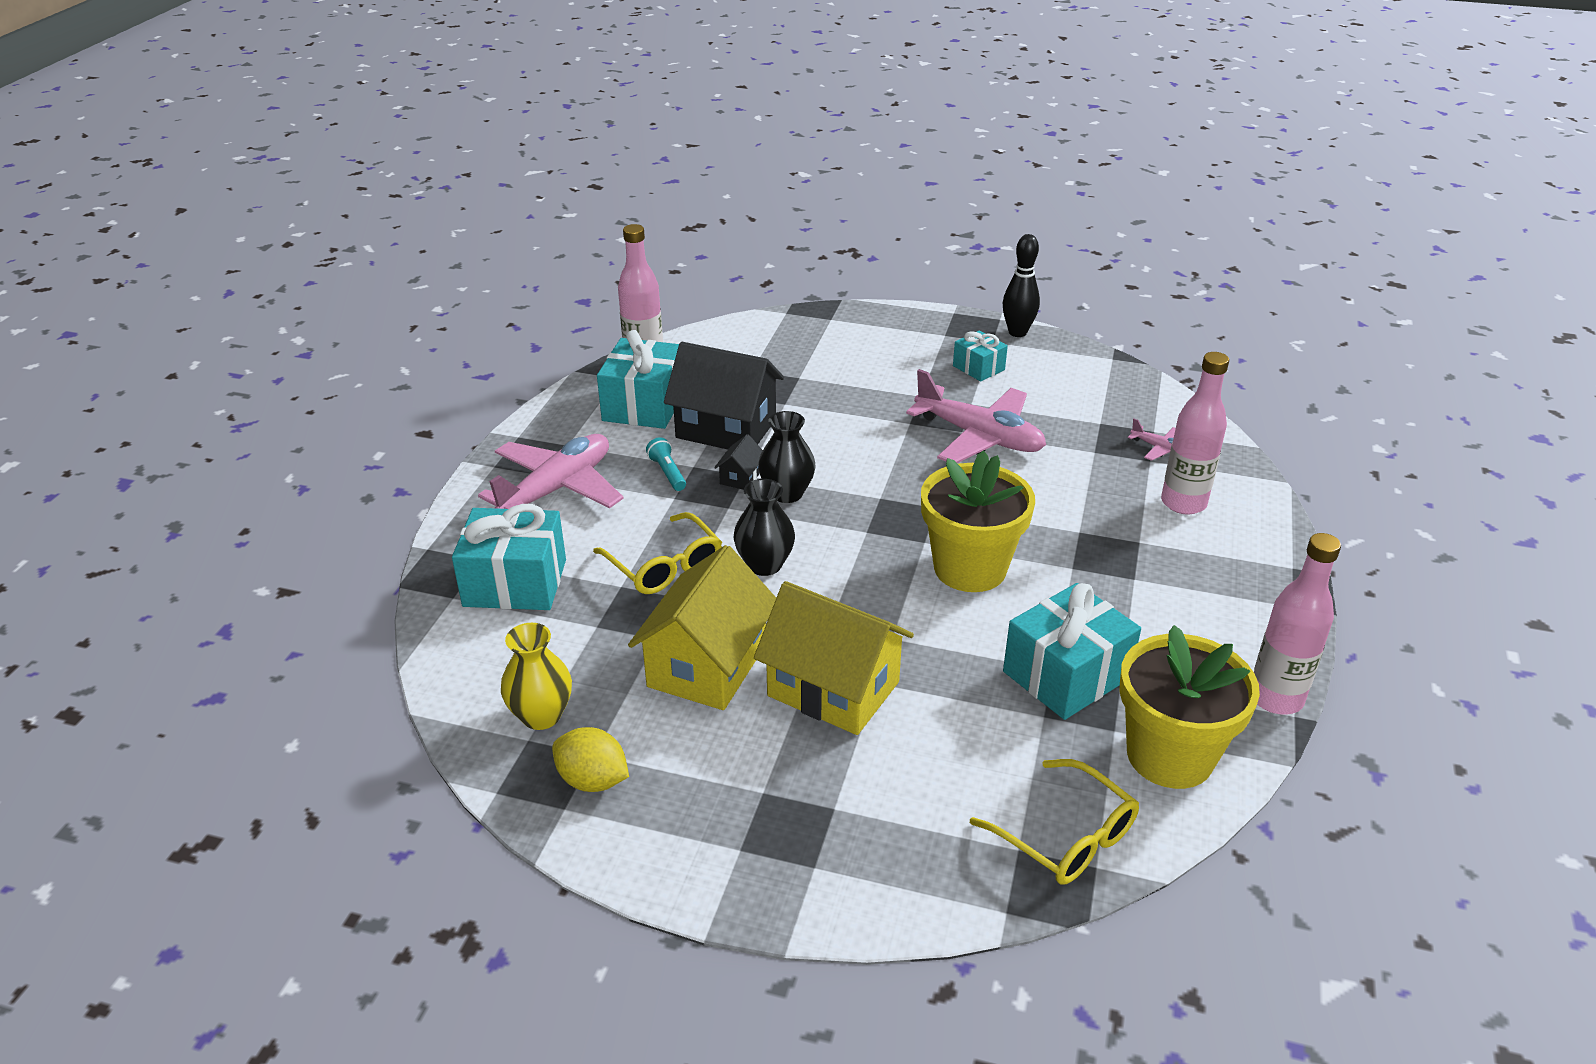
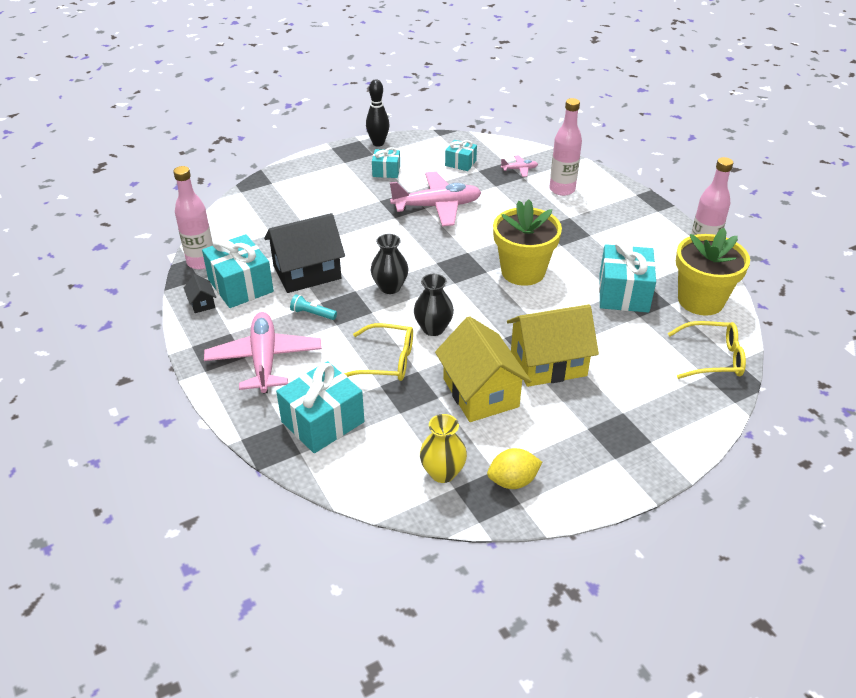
camera: 45 degrees left, 5 degrees up
(740, 477) = (354, 293): black house -> black house (202, 303)
(1089, 403) = (460, 163): none -> turquoise gift

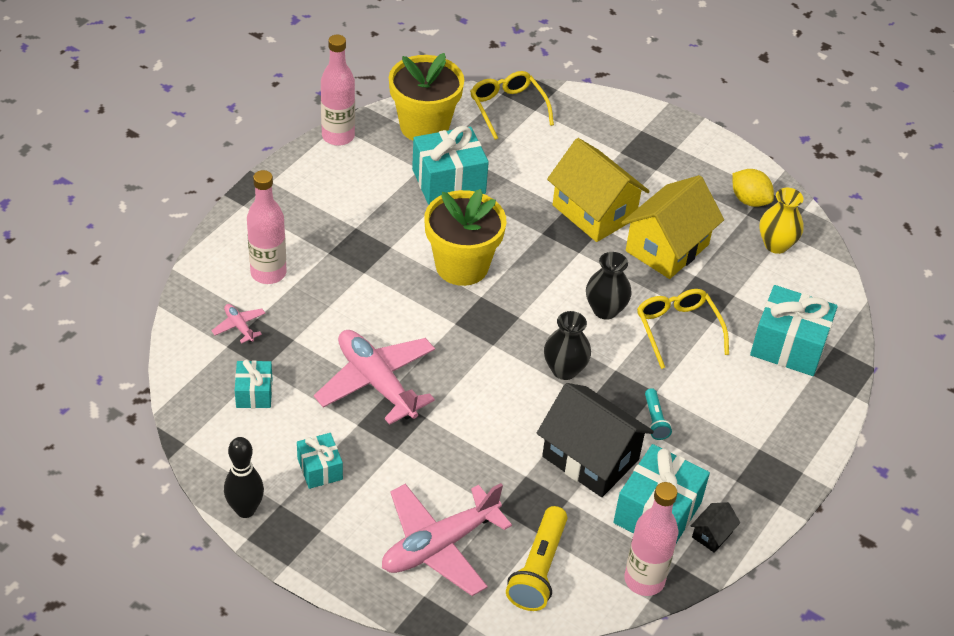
camera: 120 degrees left, 5 degrees up
(249, 225) = (538, 569): none -> yellow flashlight
(264, 360) = (750, 429): pink plane -> pink plane (439, 545)

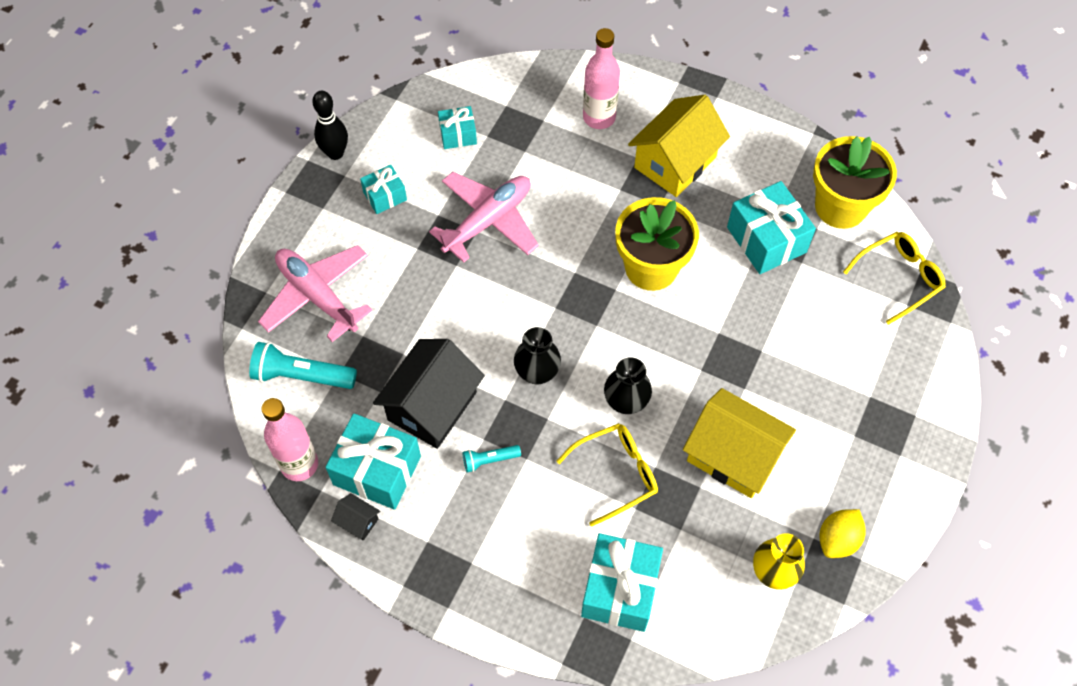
camera: 85 degrees right, 15 degrees up
(239, 326) = (530, 109): pink plane -> none
(338, 136) = (798, 137): pink bottle -> none
(538, 569) = (302, 376): yellow flashlight -> turquoise flashlight
(594, 212) = (765, 378): yellow house -> yellow house (675, 162)

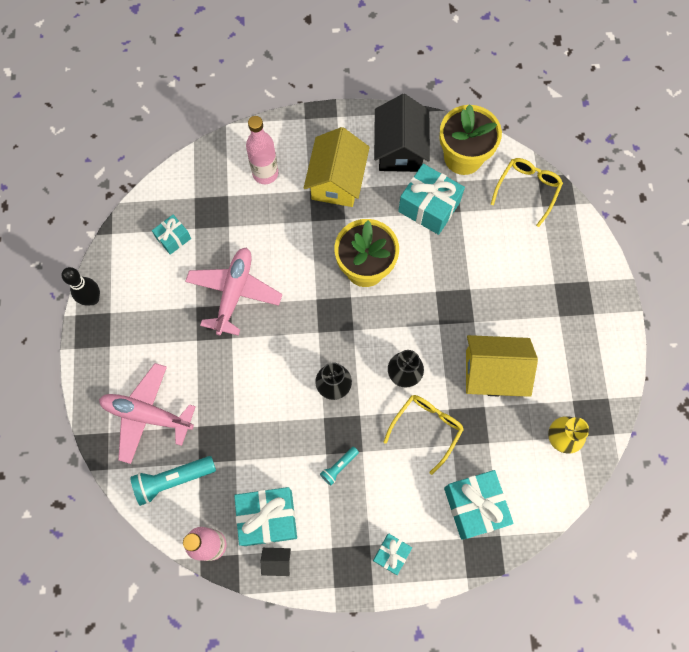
camera: 30 degrees left, 10 degrees up
(385, 196) = (149, 313): turquoise gift -> turquoise gift (391, 554)
(432, 406) = (277, 450): black house -> black house (399, 149)
(837, 540) = (587, 393): yellow lemon -> none

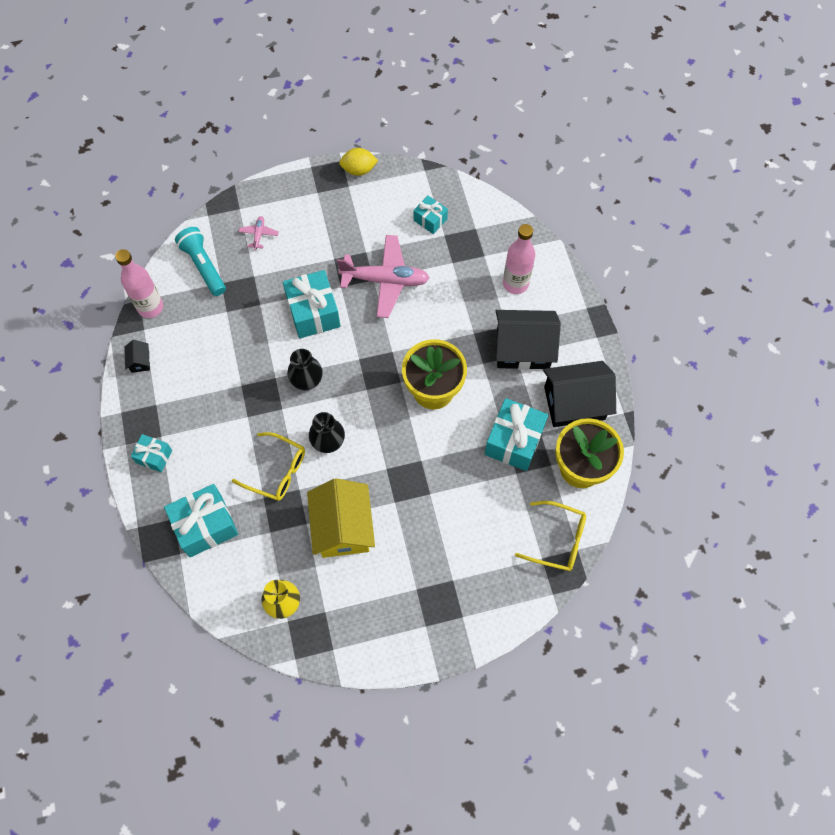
camera: 80 degrees right, 5 degrees down
(92, 299) = (359, 170): black bowling pin -> yellow lemon
(147, 415) = (259, 234): pink plane -> pink plane, size x0.44
(268, 518) = (177, 347): turquoise gift -> turquoise gift (313, 312)
(337, 181) = (523, 349): yellow house -> black house
(339, 467) = (230, 398): turquoise flashlight -> none

